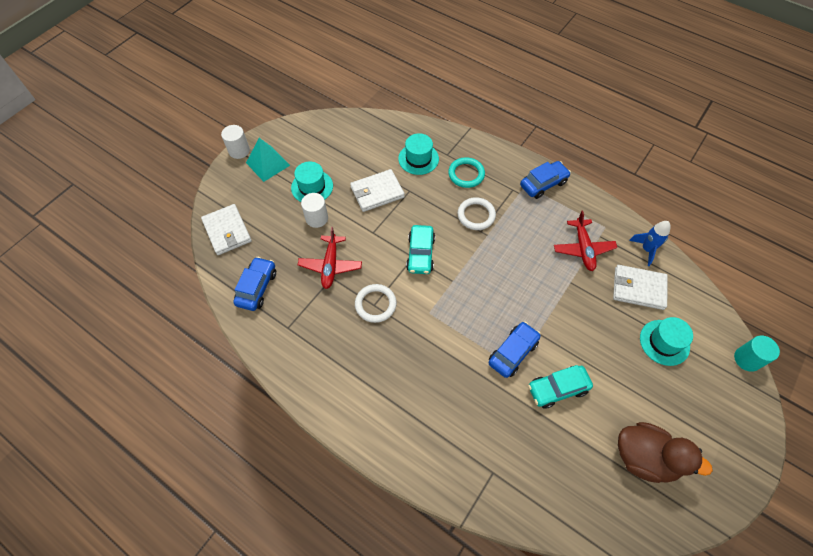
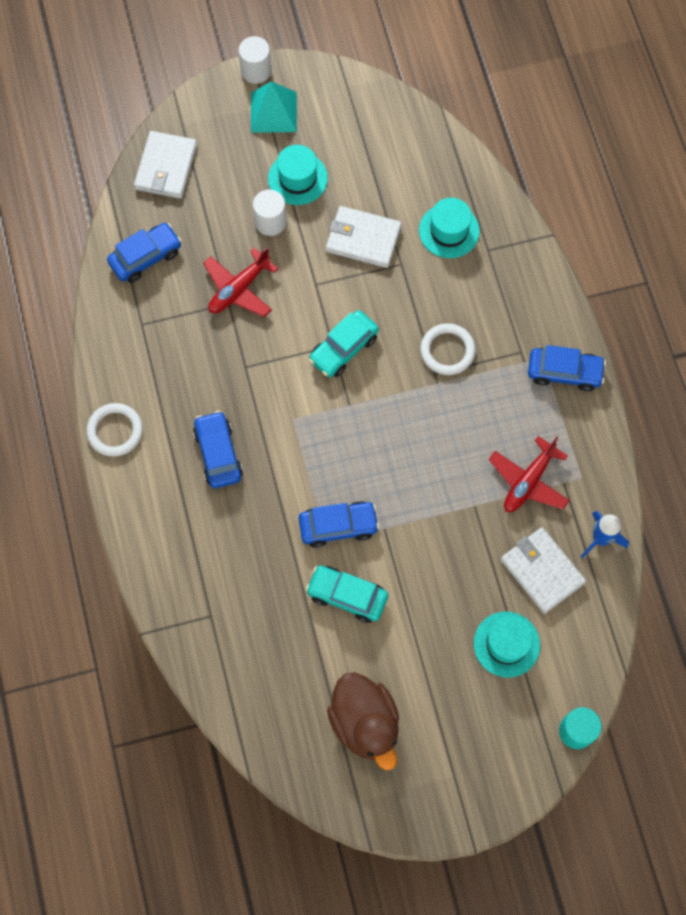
camera: 40 degrees right, 10 degrees up
(375, 304) = (247, 368): white ring -> white ring (115, 431)
(404, 367) = (218, 454): none -> blue car
(466, 174) = (485, 292): turquoise ring -> none

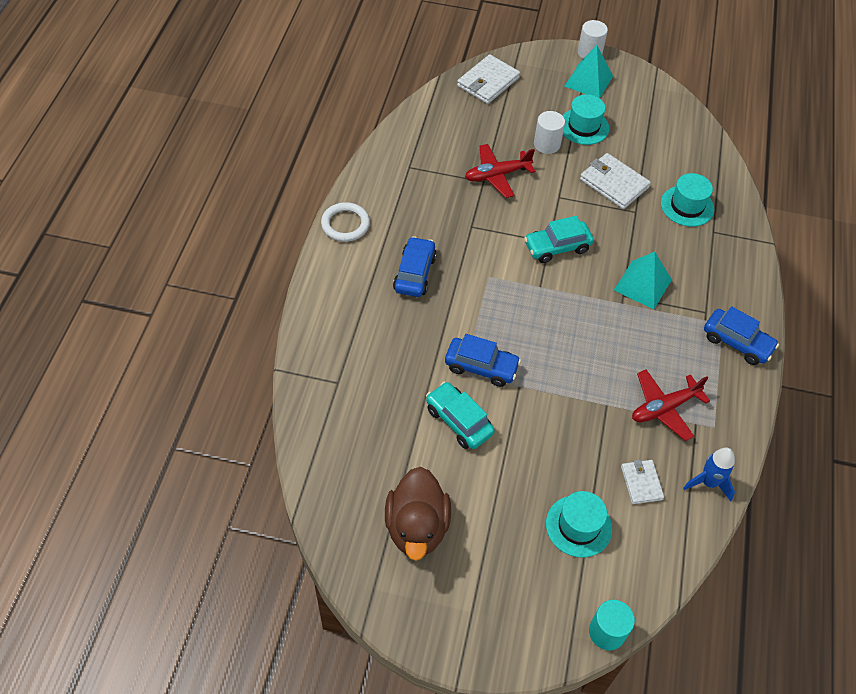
camera: 25 degrees right, 15 degrees down
(146, 257) = (439, 128): blue car -> none
(447, 351) = (642, 284): white ring -> turquoise pyramid
(542, 571) = (641, 483): white wallet -> white wallet, size x0.62

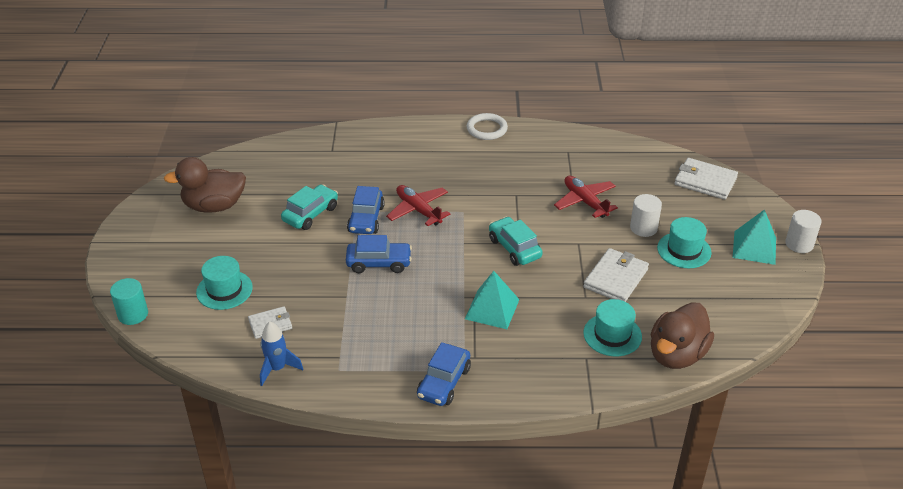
camera: 80 degrees right, 15 degrees down
(415, 273) = (450, 171): blue car -> blue car (379, 263)
(664, 408) = (351, 334): red plane -> red plane (418, 210)
(715, 171) = (676, 355): none -> brown duck

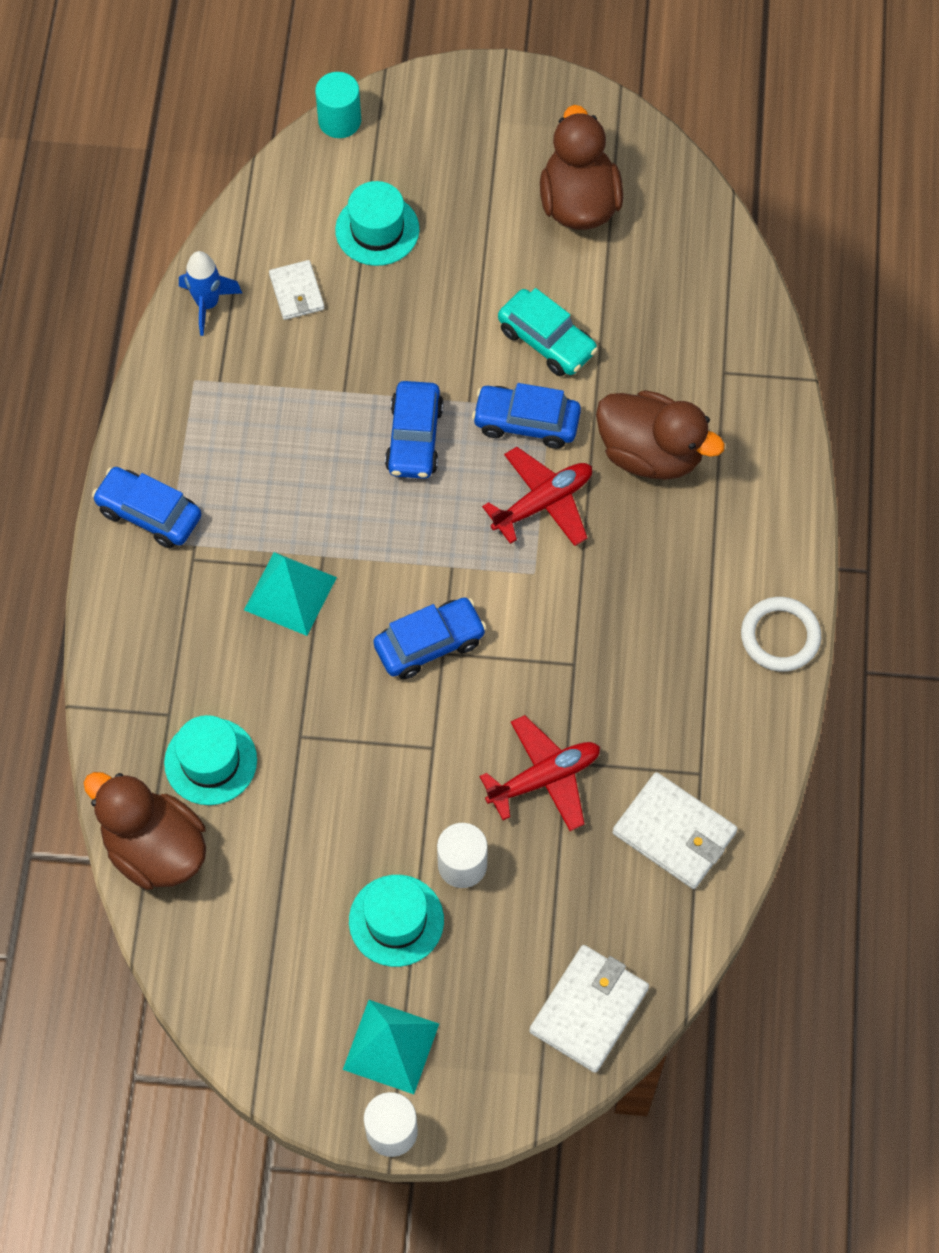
camera: 95 degrees right, 25 degrees up
(383, 173) = (650, 453): none -> brown duck
(514, 248) = (429, 644): turquoise car -> blue car
(615, 278) = (338, 792): white wallet -> white wallet (674, 833)

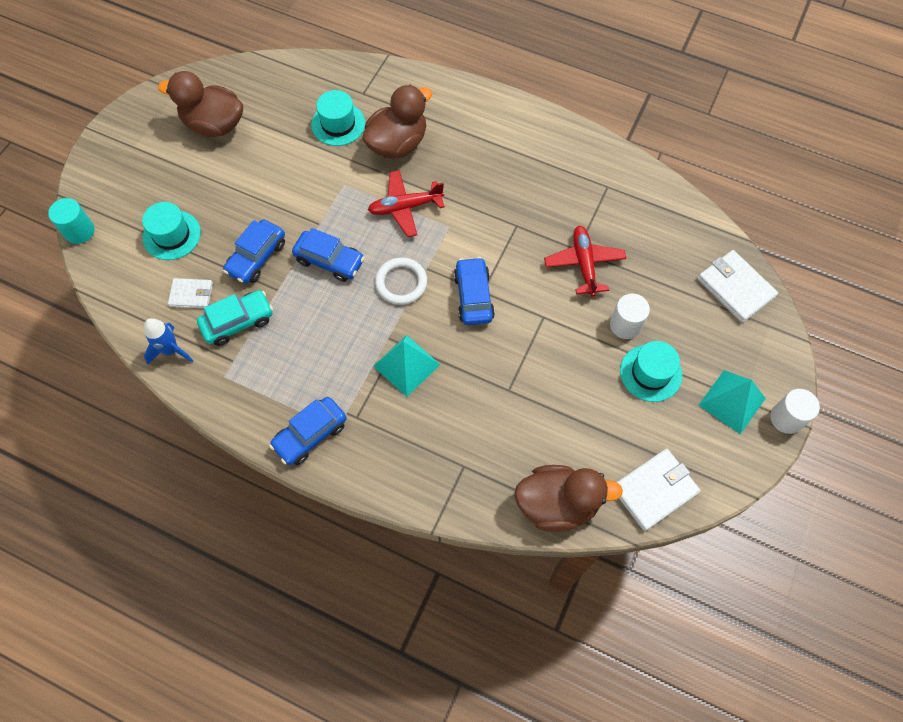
camera: 70 degrees left, 0 degrees up
(155, 848) = (557, 504): brown duck -> brown duck turned 150 degrees counterclockwise
(210, 761) = (507, 450): turquoise hat -> turquoise hat (338, 124)
(526, 422) = (348, 198): blue car -> blue car (257, 257)
(543, 503) = (405, 207): red plane -> red plane turned 90 degrees counterclockwise
(546, 341) = (298, 171): turquoise car -> turquoise car (238, 322)
(674, 833) = (639, 210): white wallet -> white wallet (654, 490)
(780, 636) = (538, 122): white ring -> white ring (401, 283)

